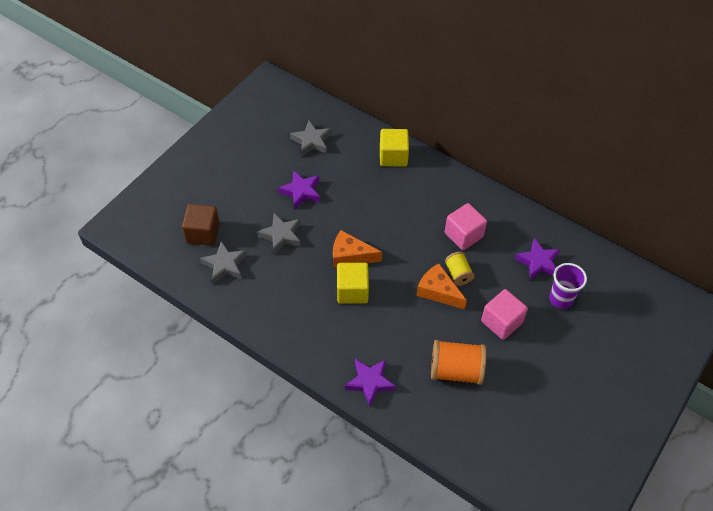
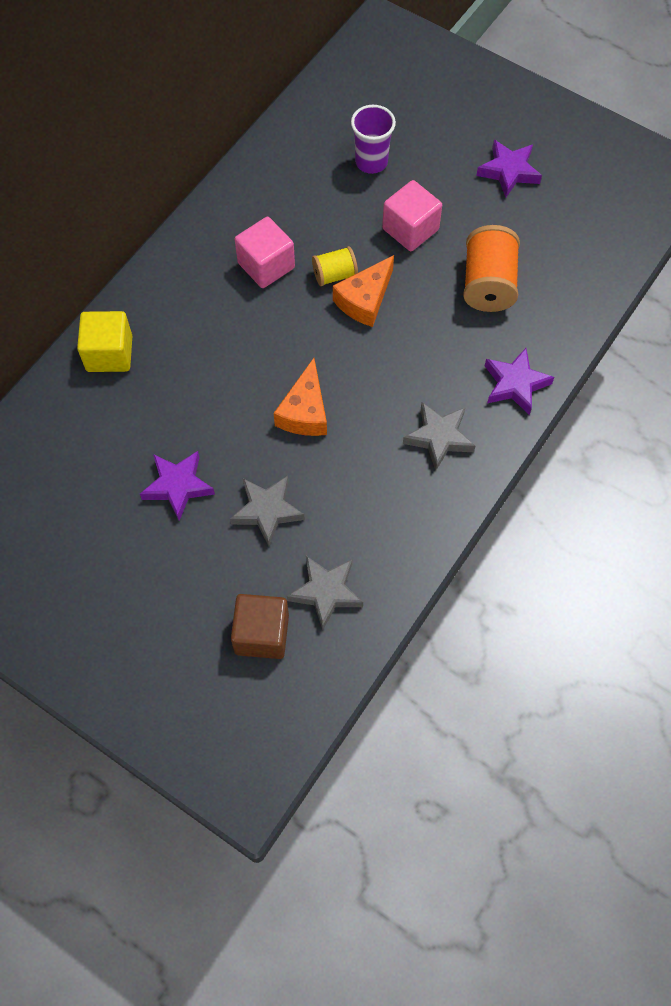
camera: 90 degrees left, 10 degrees up
(311, 141) = (67, 475): grey star -> grey star (439, 437)
(352, 291) = (368, 408): yellow cube -> none
(538, 262) = (313, 181): purple star -> purple star (509, 171)

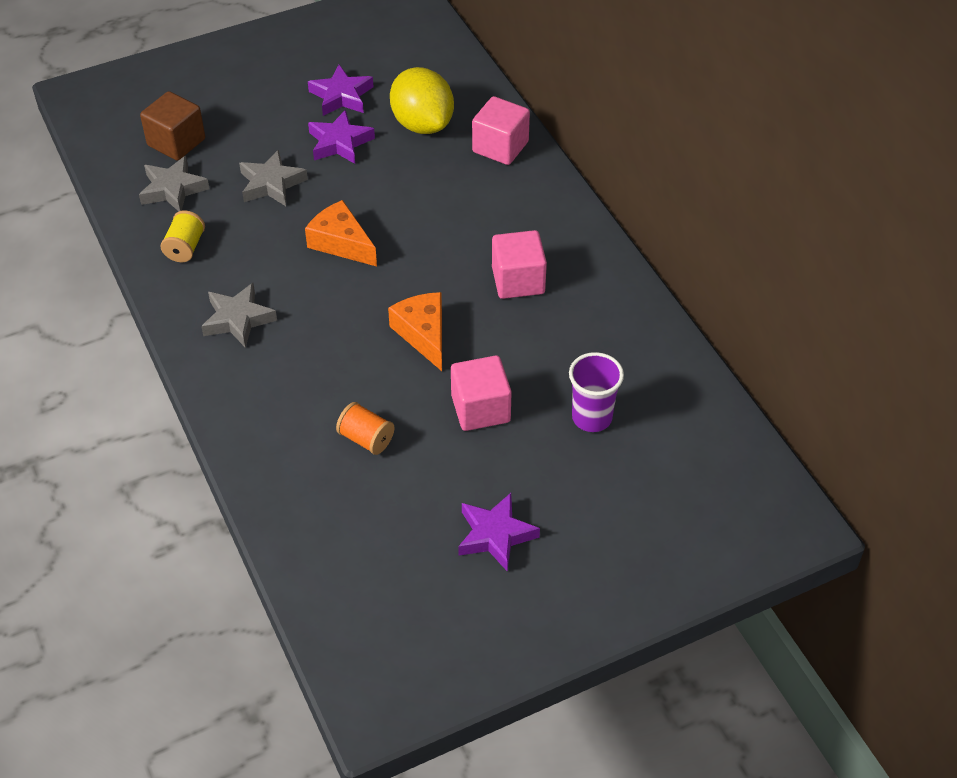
camera: 120 degrees right, 15 degrees down
(109, 353) = (500, 147): yellow cube -> pink cube
(112, 431) = (422, 124): none -> yellow lemon
(335, 275) = (469, 325): yellow spool -> yellow spool (185, 248)
(488, 284) = (366, 439): orange spool -> orange spool, size x0.58
(515, 384) = (241, 401): purple star -> purple star (341, 96)

